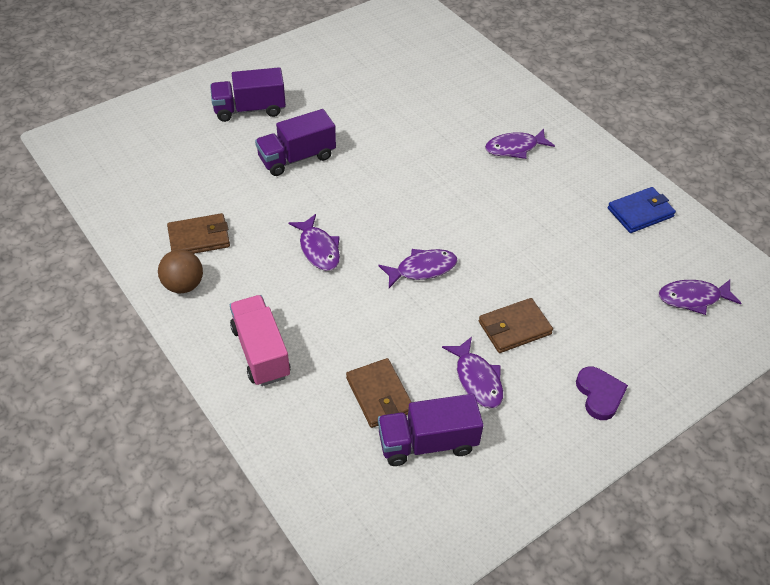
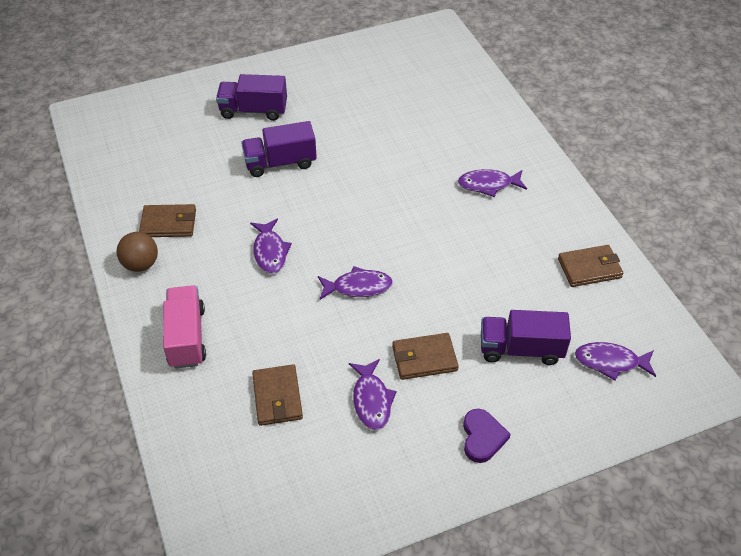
camera: 15 degrees right, 0 degrees up
(427, 442) = (305, 449): purple truck -> purple truck (521, 349)
(640, 212) = (589, 268): blue wallet -> brown wallet

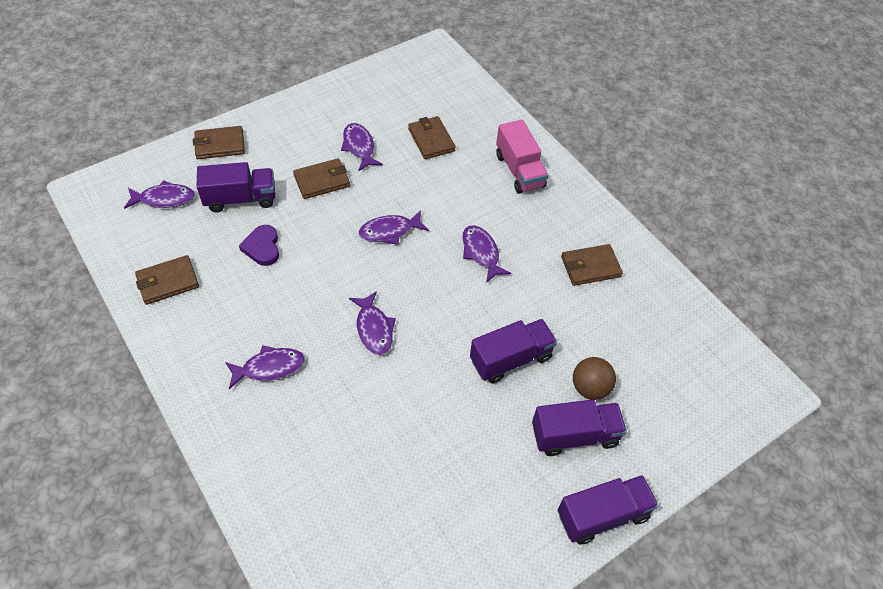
camera: 165 degrees right, 5 degrees up
(141, 264) = (592, 223): brown ball -> brown ball (590, 388)
(257, 70) = (602, 515): none -> purple truck
(393, 201) = (374, 329): none -> purple fish
(482, 437) = (273, 134): purple heart -> purple heart (262, 247)
(552, 430) = (220, 145): none -> brown wallet

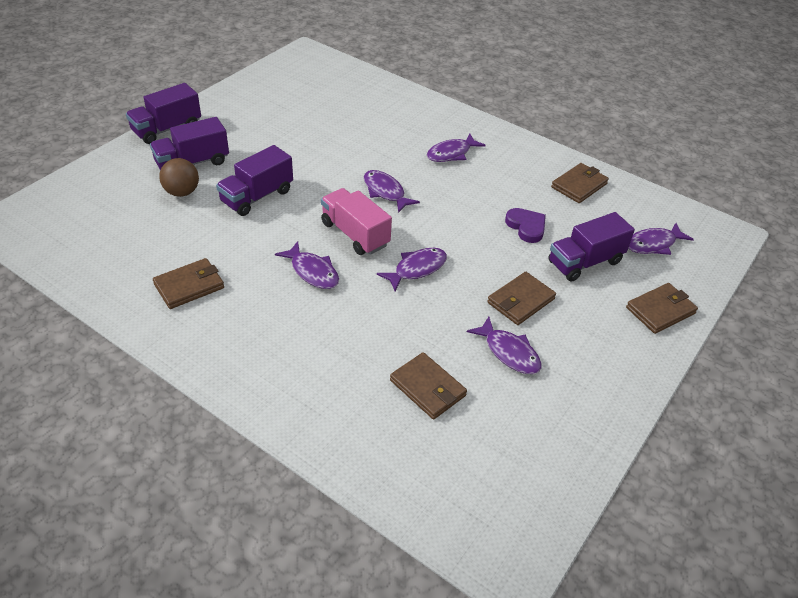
camera: 160 degrees right, 10 degrees down
(519, 170) = (296, 377): pink truck -> pink truck (355, 234)

